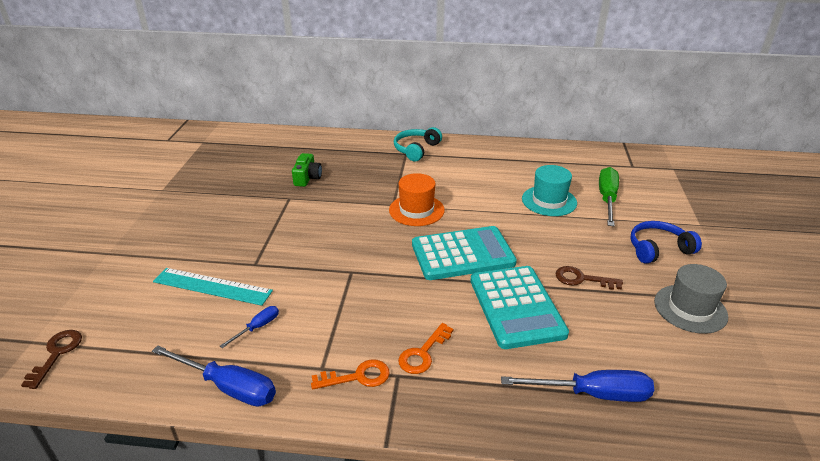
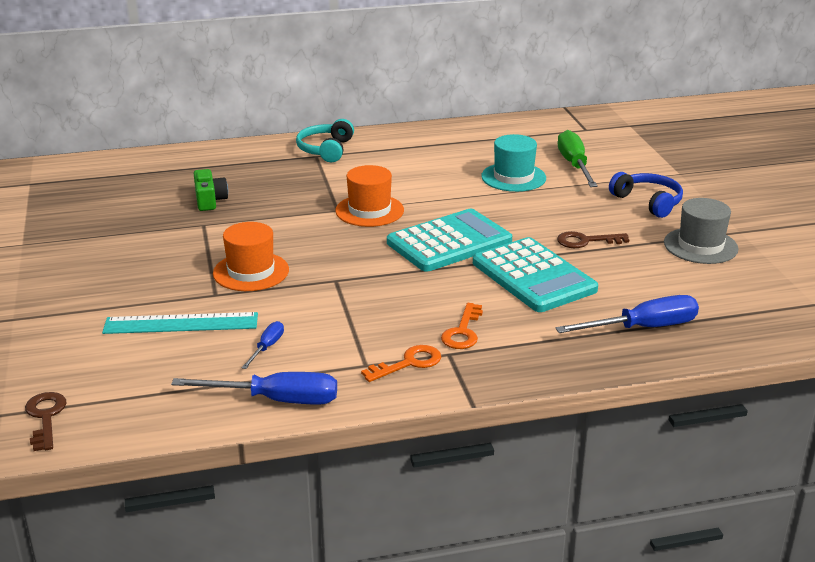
camera: 20 degrees left, 5 degrees down
(294, 249) = (251, 272): none -> orange hat
(658, 249) = (648, 202): blue headphones -> blue headphones turned 90 degrees clockwise

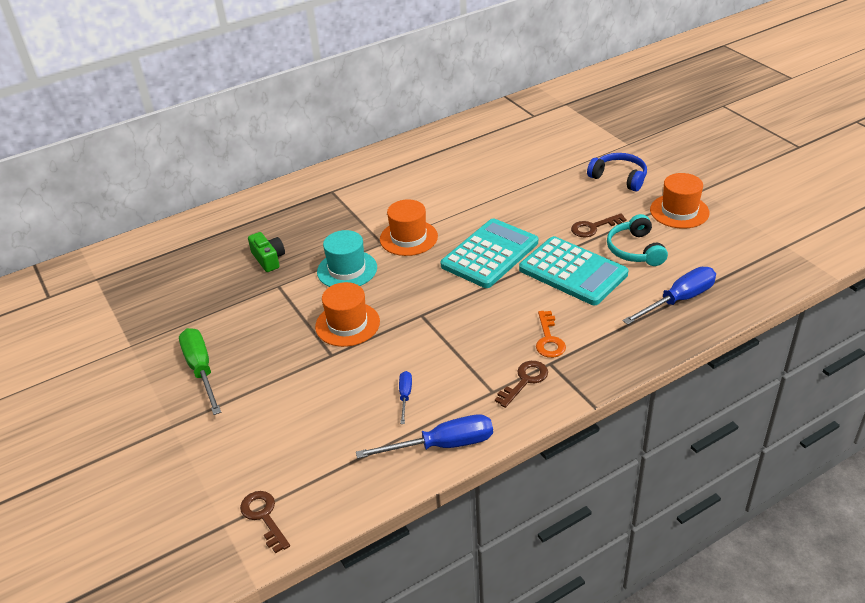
camera: 15 degrees left, 10 degrees up
(181, 323) = (320, 391): turquoise ruler -> none
(326, 150) = (336, 183): turquoise headphones -> turquoise headphones (635, 250)
(409, 363) = (525, 381): orange key -> brown key
(513, 177) = (504, 177): turquoise hat -> turquoise hat (347, 270)
(574, 165) = (544, 154): green screwdriver -> green screwdriver (201, 370)
(700, 246) = (679, 211): grey hat -> orange hat

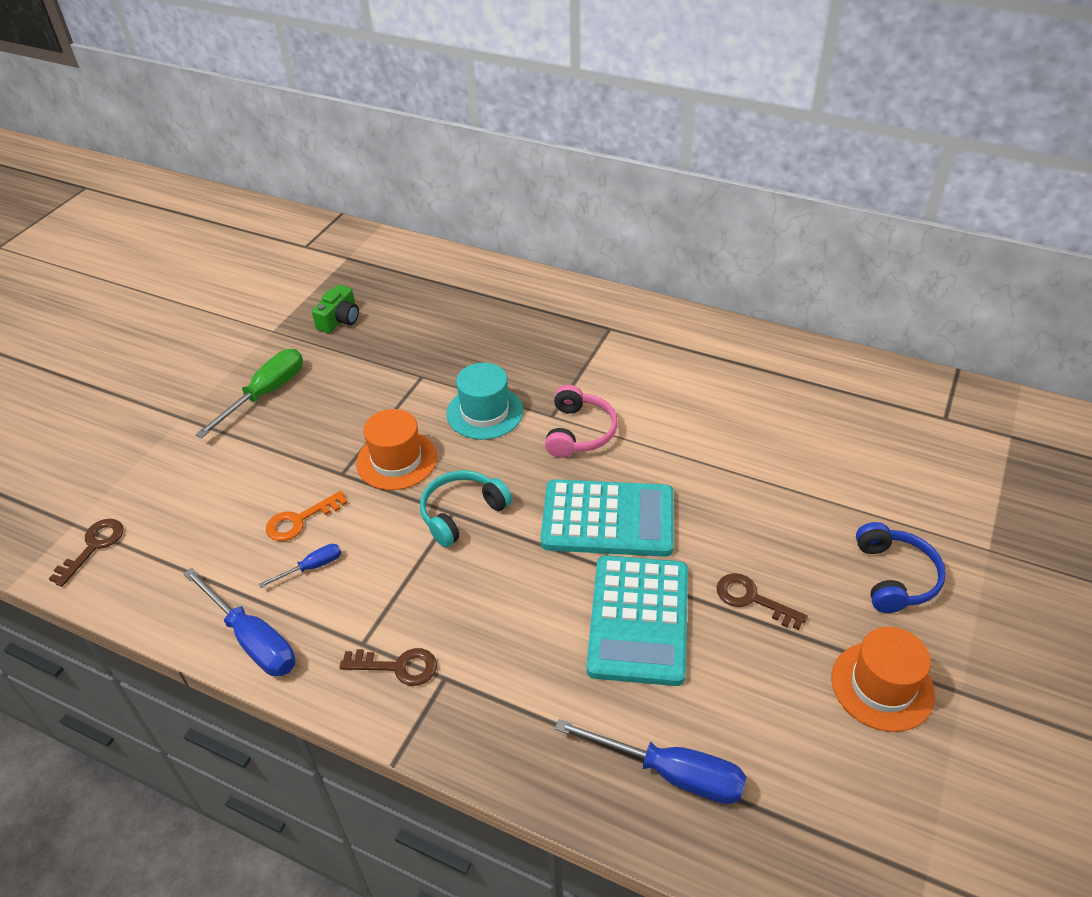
camera: 55 degrees right, 5 degrees up
(268, 259) = (458, 346): green camera -> green camera (339, 319)
(408, 238) = (579, 432): orange hat -> pink headphones
(549, 339) = (488, 656): orange key -> orange key (299, 520)
(635, 250) = (742, 670): turquoise headphones -> turquoise headphones (462, 513)

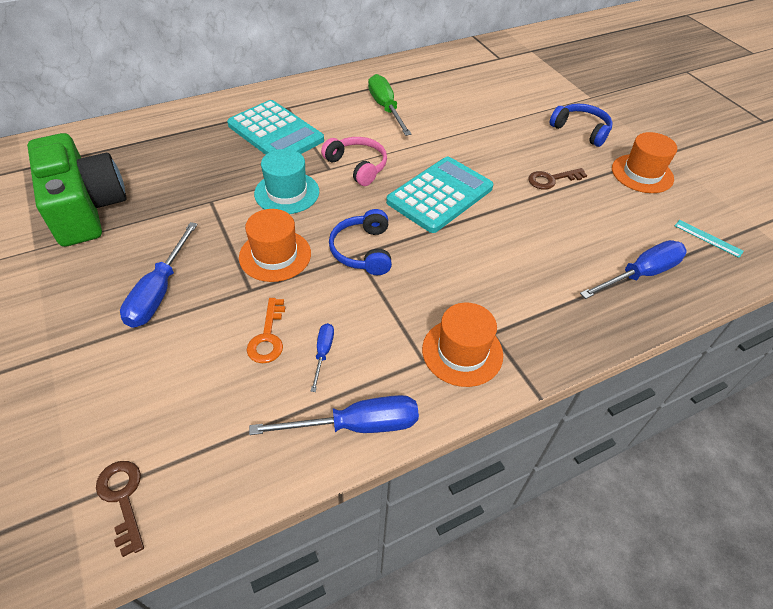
camera: 55 degrees left, 5 degrees up
(266, 393) = (102, 289): green screwdriver -> green screwdriver (385, 108)
(291, 424) = (159, 291): none -> blue screwdriver
(339, 319) = (85, 208): green camera -> green camera, size x2.26
(398, 667) = (462, 352): brown key -> orange hat
(462, 513) = (363, 251): turquoise headphones -> blue headphones
(639, 620) = (526, 226): turquoise calculator -> turquoise calculator (275, 133)
(827, 823) = (708, 238): none -> turquoise ruler

